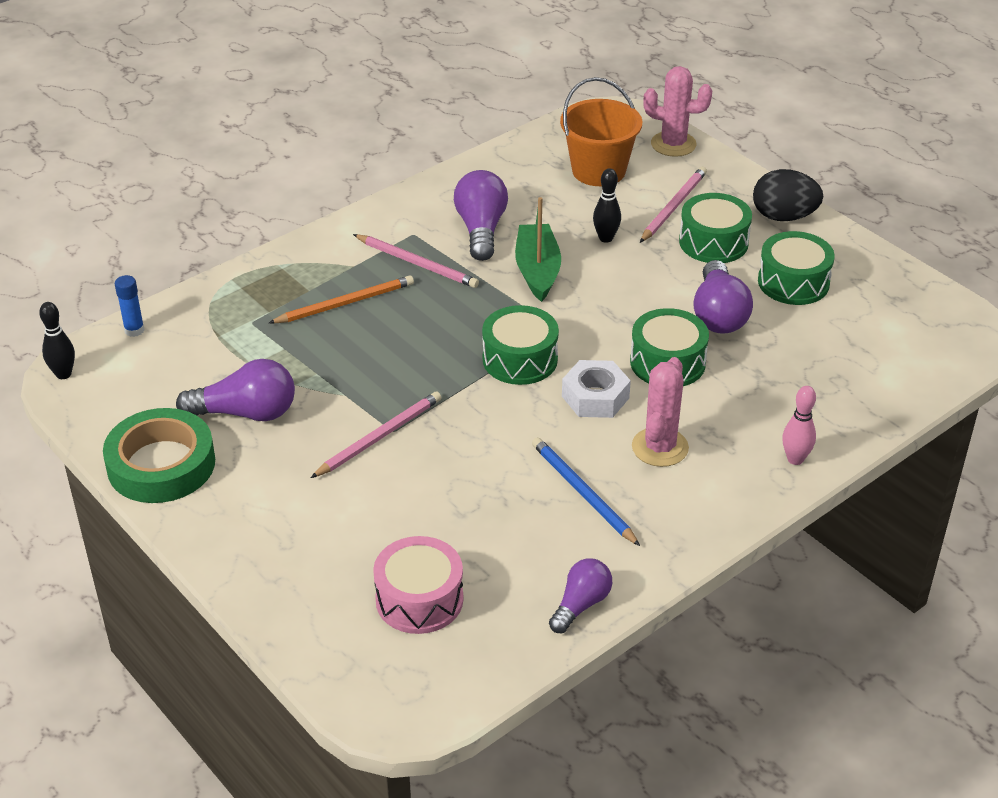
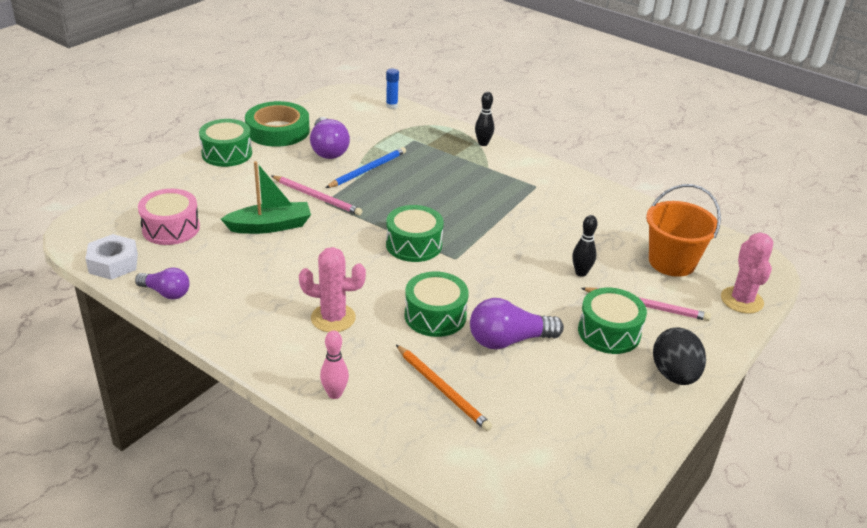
camera: 75 degrees right, 5 degrees down
(63, 374) = (346, 92): black bowling pin -> black bowling pin (483, 143)
(345, 303) = (446, 169): orange pencil -> orange pencil (442, 389)
(417, 264) = (503, 191): pink pencil -> none
(481, 229) = (558, 213): purple light bulb -> none
(537, 270) = (521, 243): green boat -> green boat (270, 226)
(582, 493) = (277, 285): blue pencil -> blue pencil (368, 170)
(595, 397) = (382, 282): white nut -> white nut (113, 263)
(793, 282) = (576, 385): green drum -> green drum (227, 153)

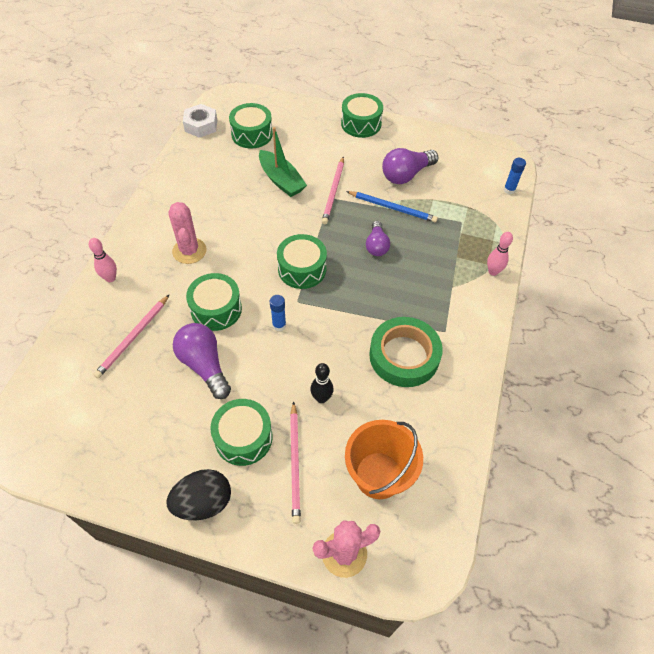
camera: 70 degrees right, 20 degrees up
(166, 293) = (182, 160): purple light bulb -> purple light bulb (376, 245)
(171, 228) = (252, 134): pink drum -> green drum
(277, 130) = (413, 137): green tape -> green tape (404, 356)
(442, 389) = (133, 337): orange pencil -> pink pencil
(480, 277) = (279, 325): none -> blue glue stick
(483, 143) = (493, 272): black bowling pin -> pink bowling pin

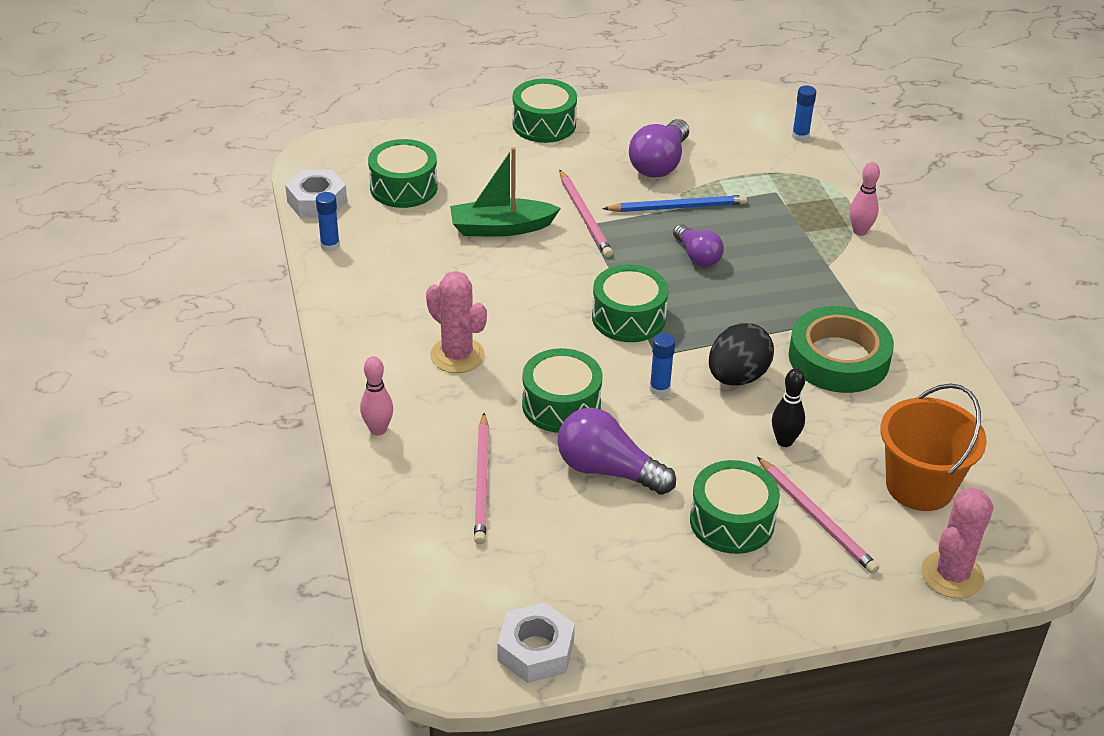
camera: 30 degrees left, 15 degrees down
(65, 464) = (536, 651): none -> white nut
(184, 154) = (330, 246): none -> blue glue stick
(203, 502) = (748, 605): black egg -> black egg (737, 377)
(281, 180) = (501, 228): green boat -> green boat turned 150 degrees clockwise

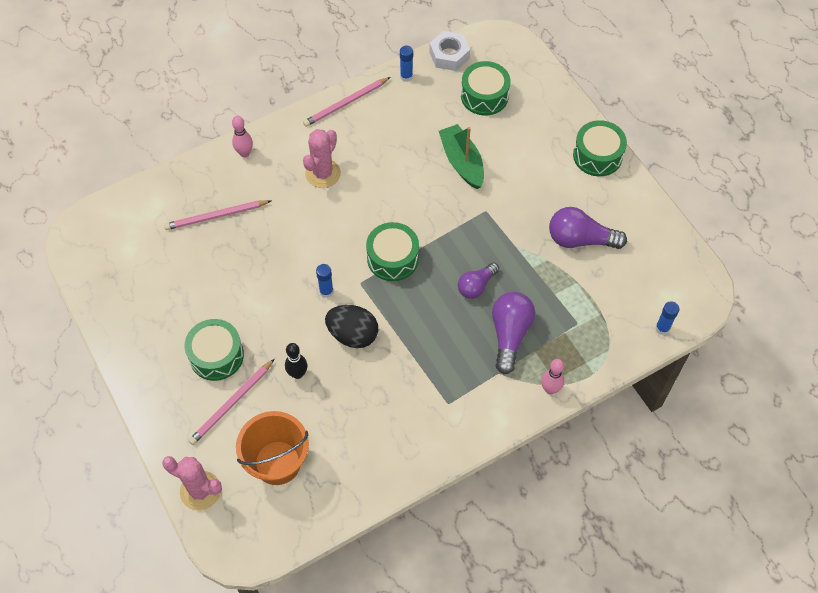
camera: 75 degrees right, 20 degrees up
(536, 651) = (93, 276): white nut -> none
(561, 405) = (294, 240): green drum -> none
(584, 216) = (495, 207): pink pencil -> pink pencil (345, 103)
(607, 470) = (243, 279): purple light bulb -> purple light bulb (509, 334)
(678, 207) = (530, 262): blue pencil -> none
(838, 358) = (393, 395): green tape -> none

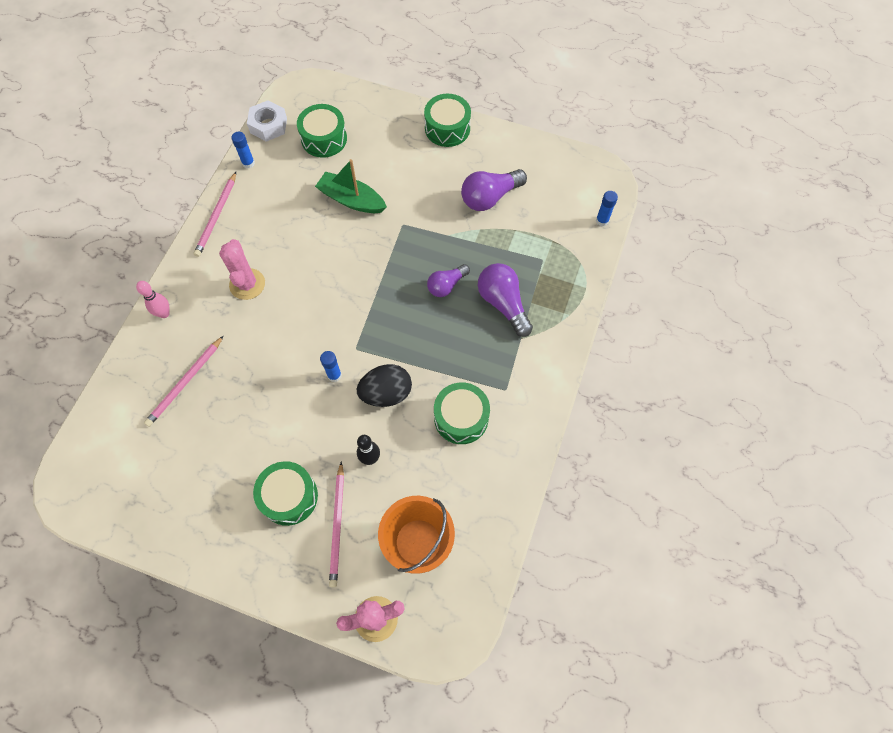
camera: 40 degrees left, 5 degrees up
(392, 258) = (364, 311): green drum -> green drum (461, 418)
(476, 286) = (446, 285): purple light bulb -> purple light bulb turned 45 degrees clockwise
(550, 389) = (567, 322): pink bowling pin -> none

